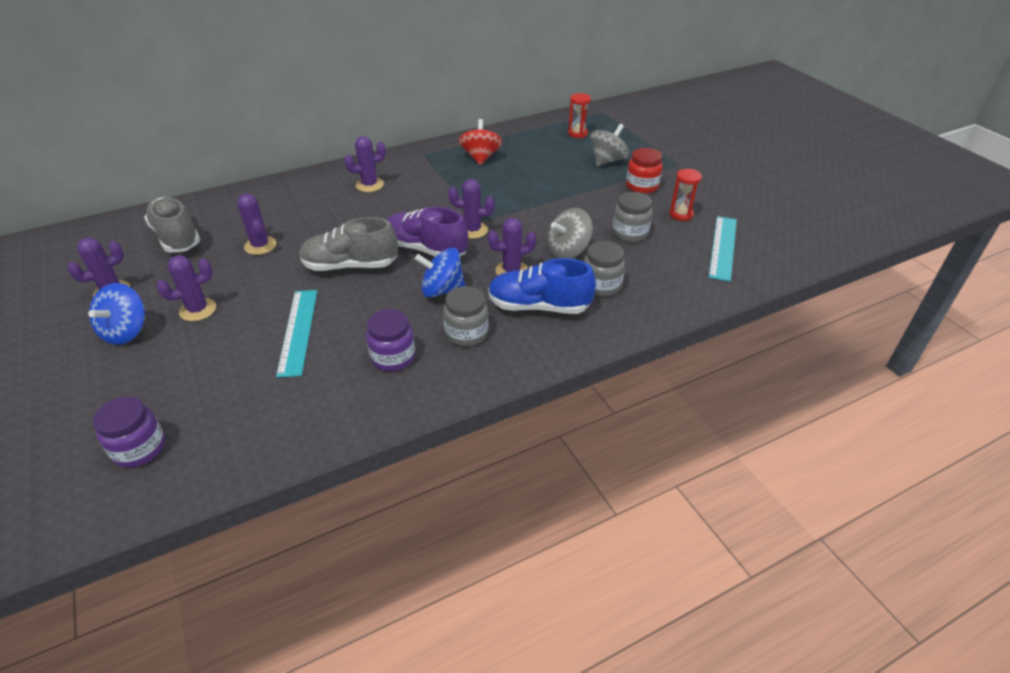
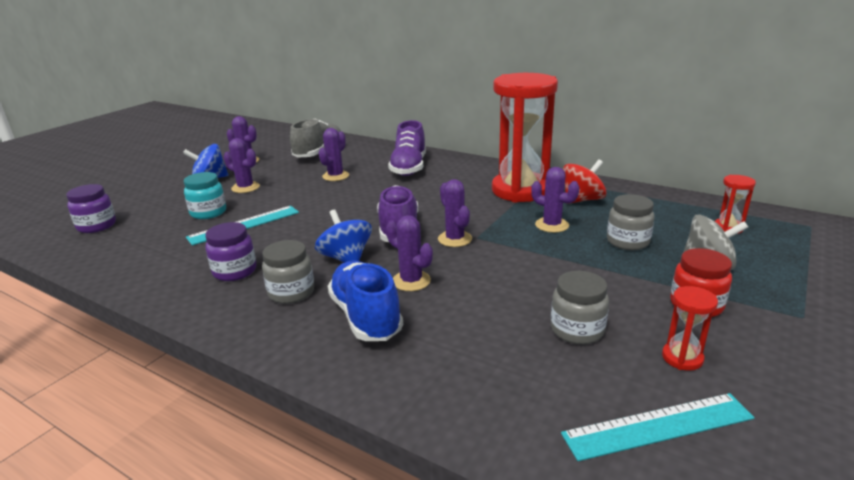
camera: 60 degrees right, 15 degrees down
(230, 350) = (208, 212): none -> turquoise jar
(306, 201) = (409, 168): none -> purple shoe
(350, 266) = (343, 211): grey shoe -> none
(369, 185) = (462, 177): purple cactus -> purple cactus (552, 225)
(432, 172) = (520, 190): none -> red hourglass
(568, 250) = (485, 300): grey spinning top -> none
(601, 285) = (444, 344): grey jar -> grey jar (627, 242)

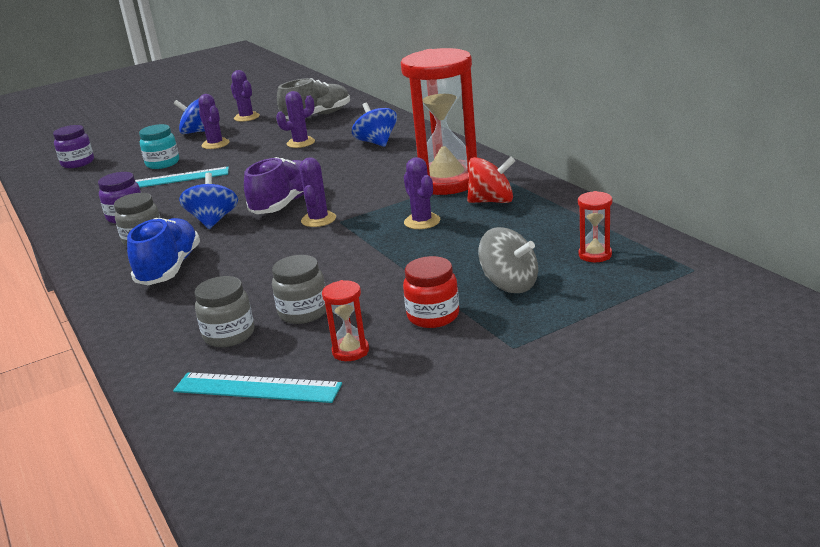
camera: 30 degrees right, 0 degrees up
(409, 168) = (376, 142): purple shoe -> blue spinning top
(411, 281) = (236, 248): purple cactus -> none
(627, 242) = (467, 250): grey jar -> grey jar (229, 335)

